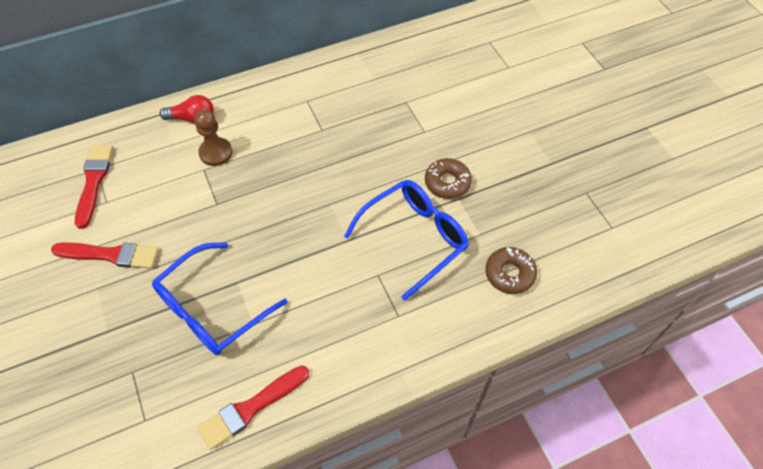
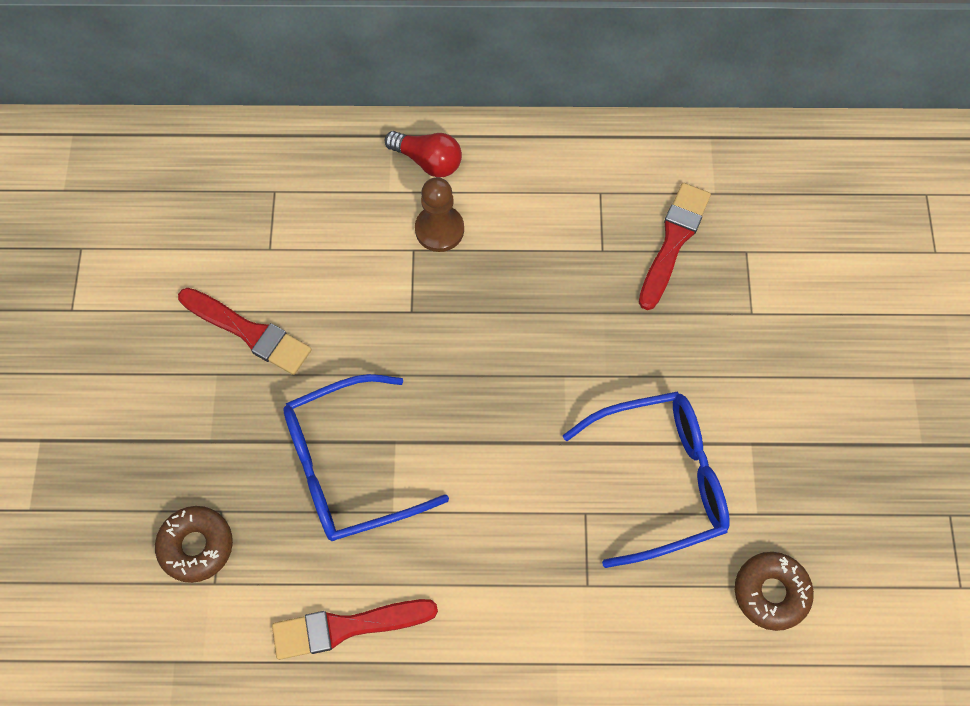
camera: 25 degrees right, 10 degrees up
(94, 181) = (263, 210): red brush -> red brush (673, 241)
(447, 183) = (747, 412): brown donut -> brown donut (196, 546)

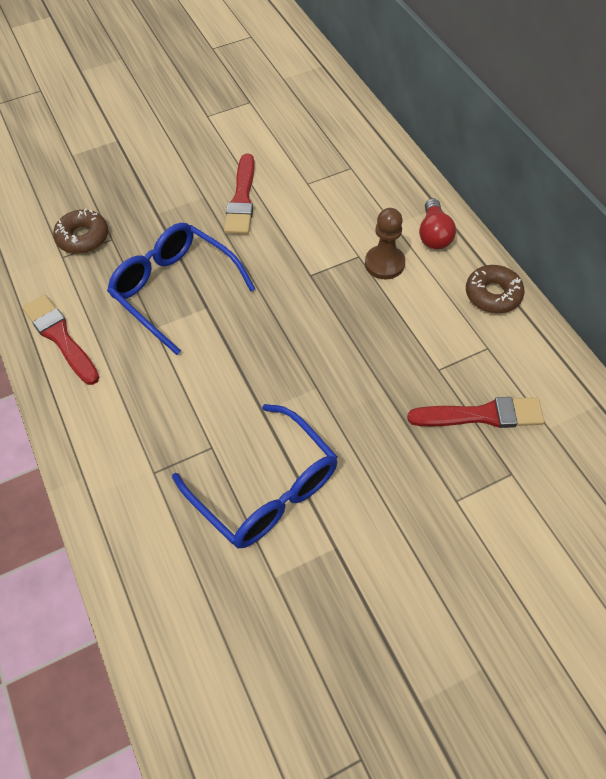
camera: 65 degrees right, 10 degrees down
(771, 592) = (208, 616): brown donut -> brown donut (493, 294)

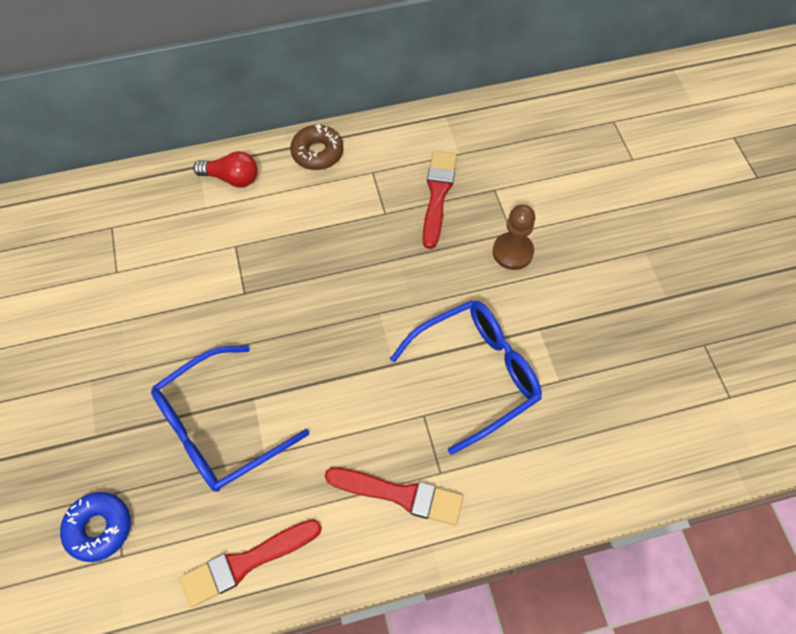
camera: 80 degrees left, 5 degrees up
(83, 237) = (99, 528): brown donut -> blue donut
(242, 199) = (112, 340): red brush -> red brush (400, 494)
(384, 263) = (253, 226): brown pawn -> brown pawn (512, 252)

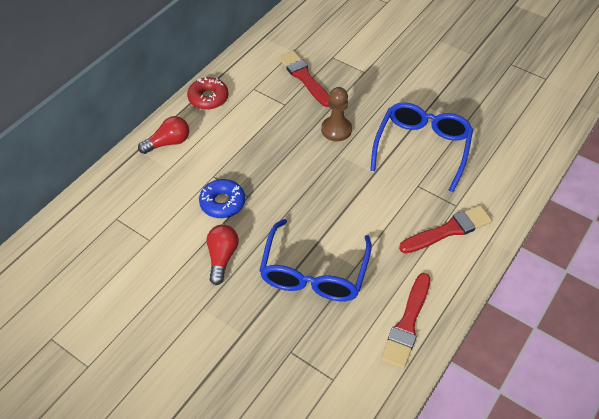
camera: 40 degrees left, 10 degrees down
(99, 528) = (302, 376): blue donut -> blue donut (222, 203)
(156, 341) = (222, 257): none -> red light bulb
(317, 153) = (208, 98): brown donut -> red donut
(512, 252) = (375, 80): brown pawn -> brown pawn (336, 130)

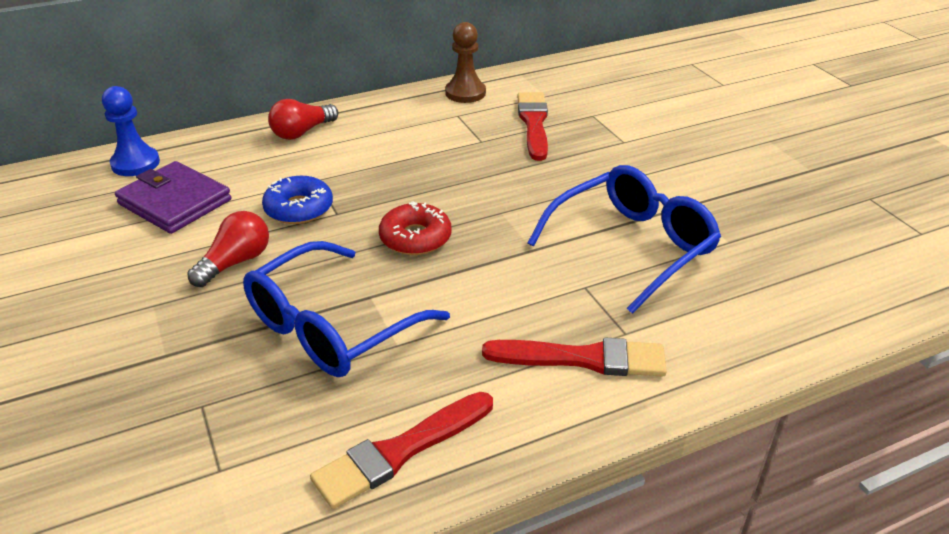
camera: 30 degrees right, 15 degrees down
(82, 215) = (135, 163): none -> blue pawn
(141, 232) = (175, 202): none -> purple wallet
(168, 143) = (302, 132): red light bulb -> red light bulb turned 135 degrees clockwise
(208, 98) = (393, 107): red donut -> red donut (415, 238)
(336, 130) = (524, 186): brown pawn -> brown pawn (465, 93)

